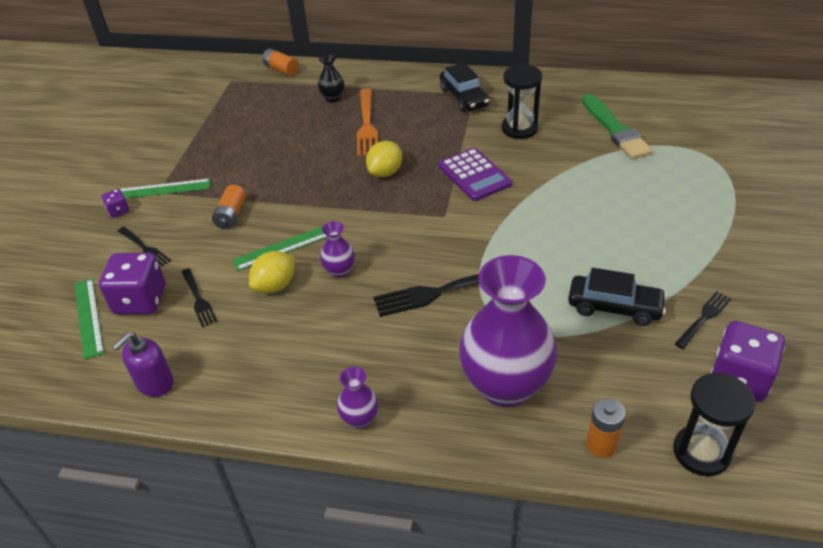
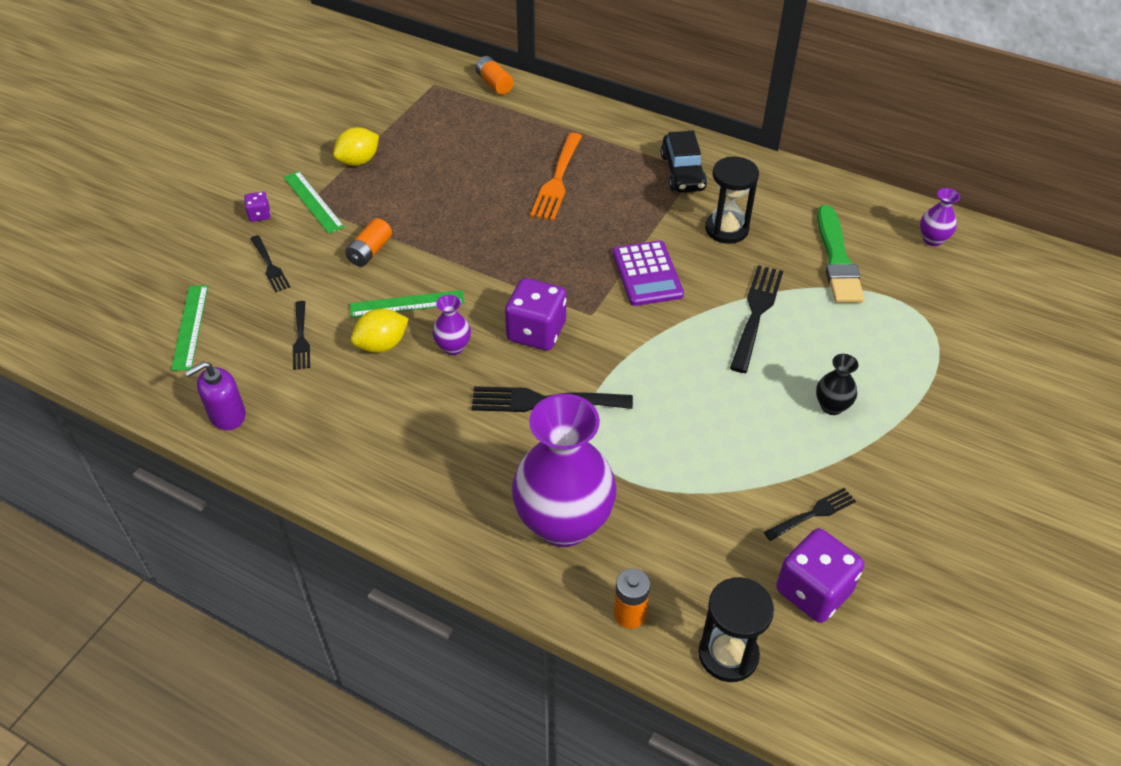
camera: 15 degrees right, 5 degrees up
(140, 300) = (245, 322): purple dice -> purple dice (536, 332)
(163, 189) = (313, 202): green ruler -> green ruler turned 45 degrees clockwise
(333, 98) = (535, 135): black vase -> black vase (831, 406)
(360, 419) = (405, 512): purple vase -> purple vase (932, 239)
(385, 172) = (551, 244): yellow lemon -> yellow lemon (358, 161)
(576, 183) = (756, 314): none -> black fork
(614, 307) = (721, 472): black car -> none

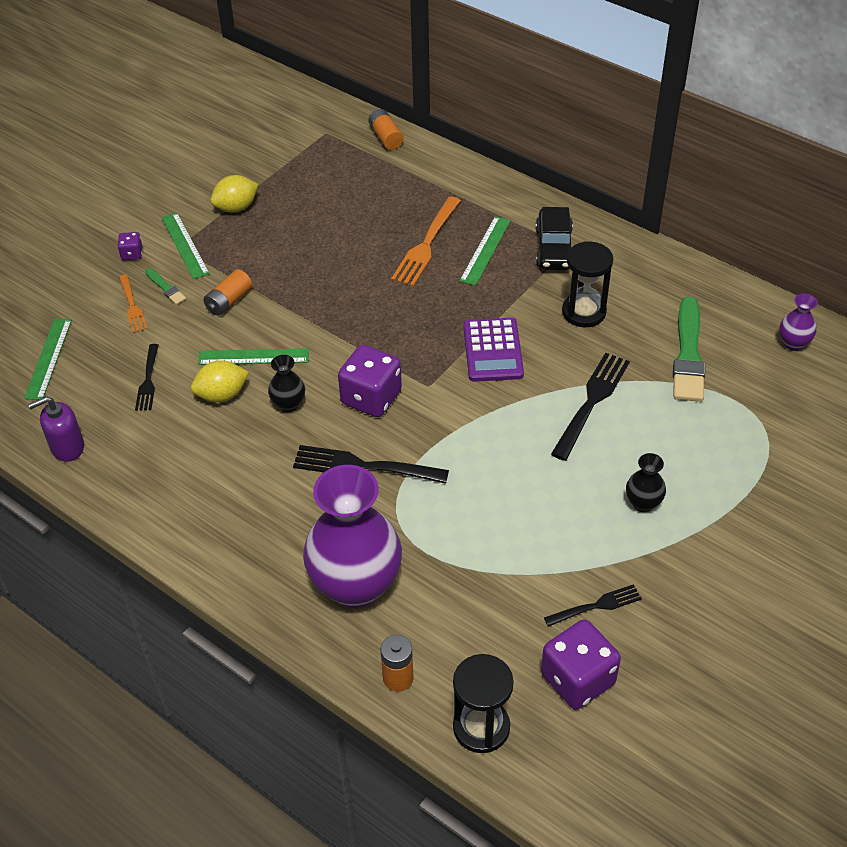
camera: 10 degrees right, 0 degrees up
(269, 265) = (132, 305): black fork -> orange fork
(301, 245) = (166, 288): none -> green brush
(453, 347) = (288, 404): purple vase -> black vase
(616, 180) = (485, 250): none -> green ruler

